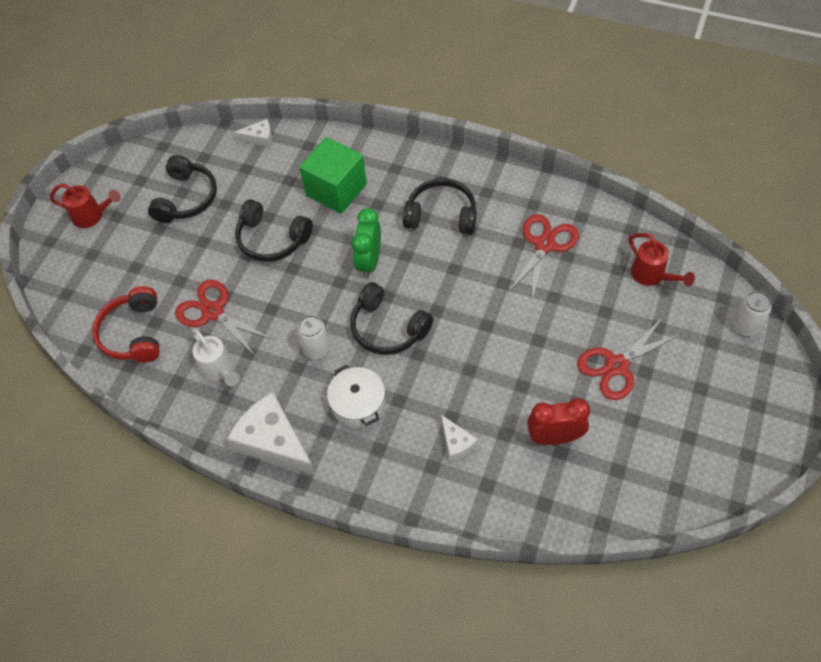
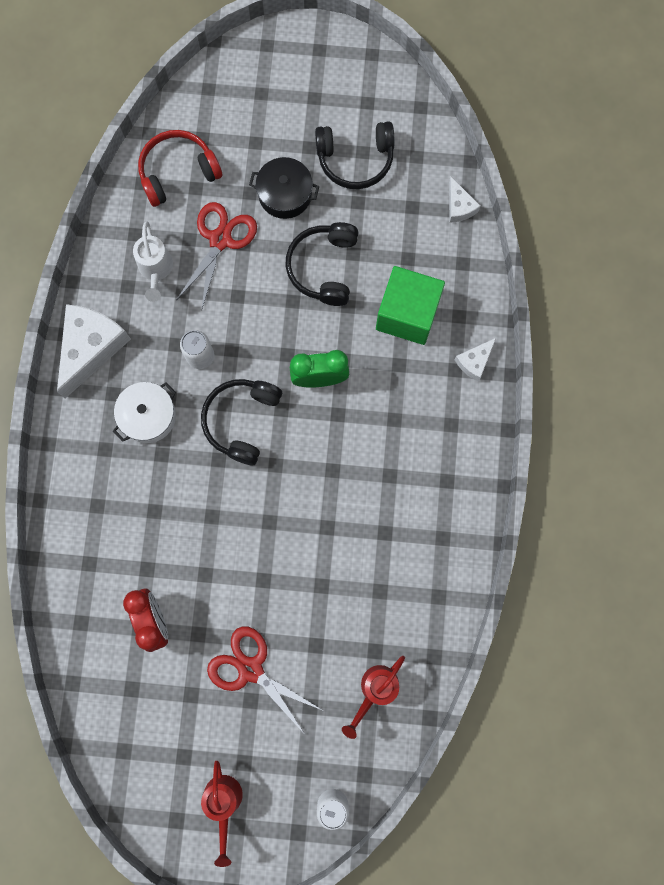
camera: 70 degrees right, 20 degrees up
(92, 216) = (308, 73): red watering can -> red watering can (223, 802)
(193, 254) = (285, 194): none -> black pot
(219, 370) = (156, 270): white watering can -> white watering can turned 45 degrees counterclockwise
(441, 215) = (401, 439): black headphones -> none
(456, 443) = (127, 523): white cheese -> white cheese (474, 361)
(544, 245) = (388, 562): red scissors -> none

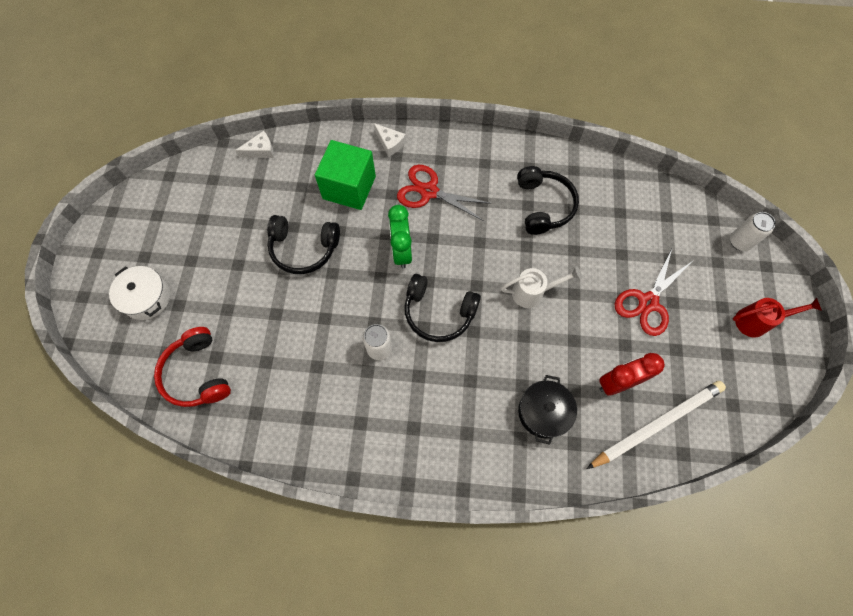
camera: 90 degrees left, 10 degrees down
(91, 348) = (367, 451): white cheese -> none
(106, 658) = (656, 423): none -> white pencil
(148, 416) = (435, 393): white pot -> white pot (147, 298)
(156, 270) = (293, 391): white watering can -> white watering can (533, 292)
(220, 240) = (269, 334): red scissors -> red scissors (429, 191)
(285, 194) = (233, 280): black pot -> black pot (543, 412)
(355, 160) = (208, 224): black headphones -> black headphones (544, 206)
(375, 690) = (649, 212): red watering can -> none

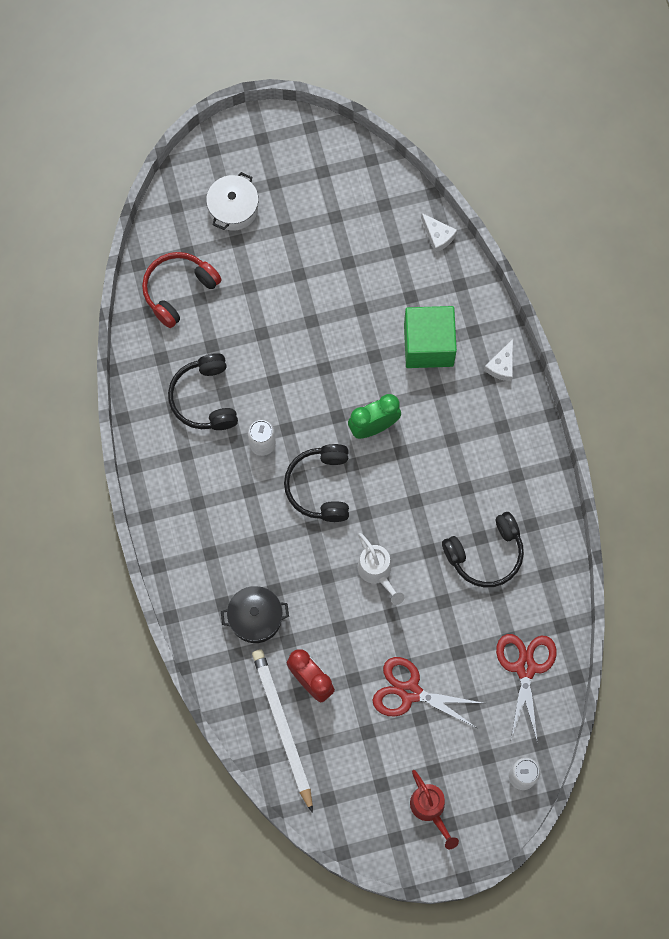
camera: 70 degrees right, 5 degrees up
(304, 249) = (340, 330): black headphones -> black headphones (204, 398)
(429, 191) = (456, 429): red scissors -> red scissors (525, 668)
(656, 423) = (282, 727): white pencil -> white pencil turned 150 degrees counterclockwise

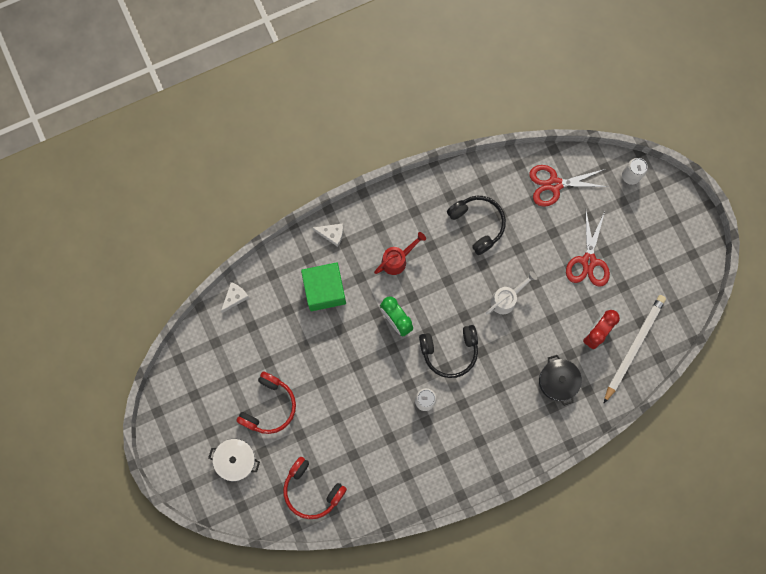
camera: 100 degrees left, 5 degrees up
(204, 398) = (397, 452): black headphones -> none
(282, 727) = (633, 347): white pencil -> white pencil turned 150 degrees clockwise
(291, 256) = (269, 406): none -> red headphones
(430, 809) = (667, 234): red watering can -> red watering can (397, 260)

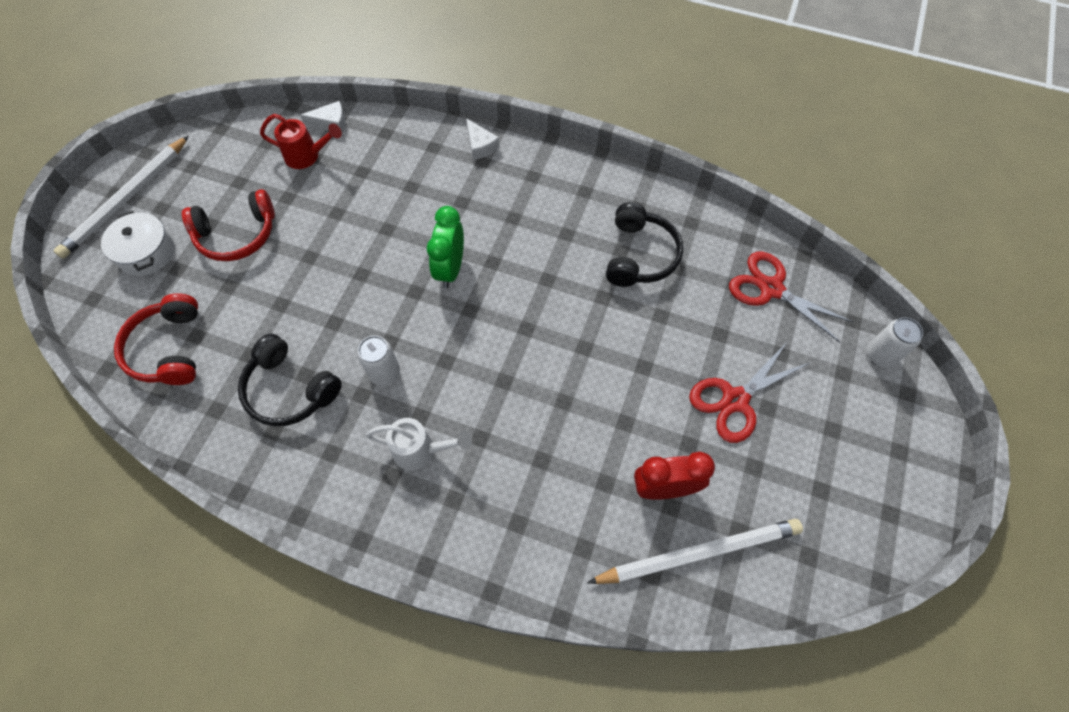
camera: 45 degrees right, 15 degrees down
(185, 445) = (127, 199): none -> white pencil
(324, 290) = (415, 184): green cube -> none
(397, 260) = (517, 218): red watering can -> red watering can (307, 156)
(449, 352) = (469, 349): black headphones -> black headphones (289, 390)
(506, 299) = (592, 353): white watering can -> white watering can (421, 450)
(558, 381) = (557, 499): black pot -> none

